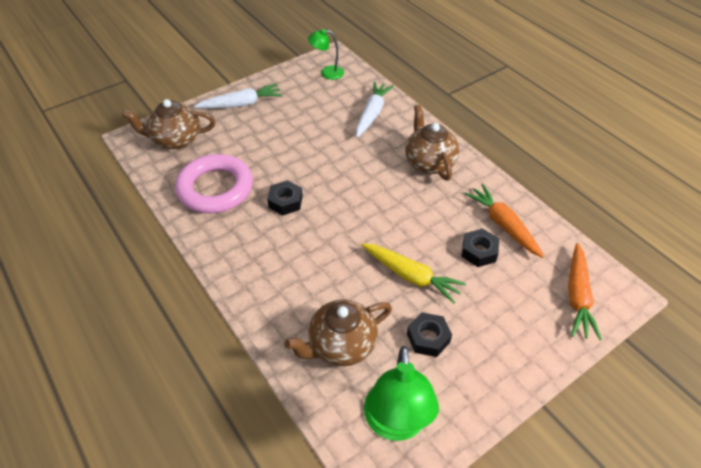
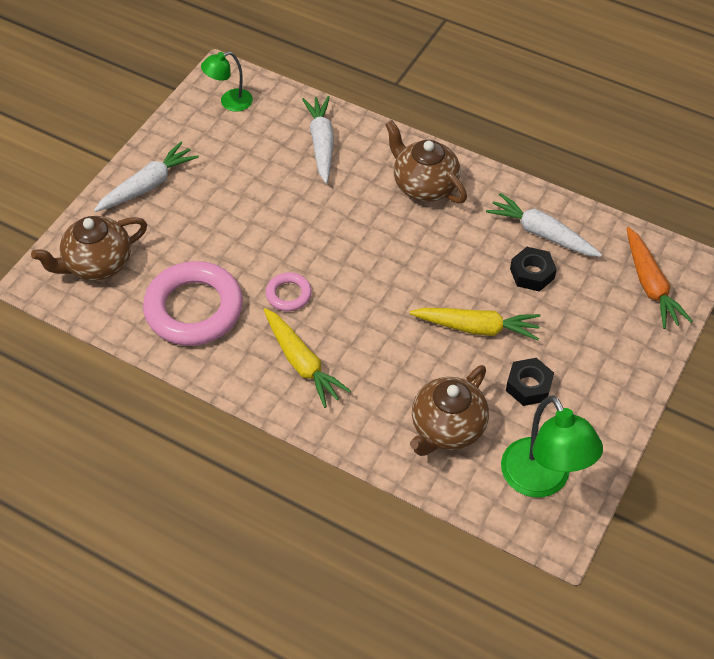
camera: 25 degrees left, 5 degrees up
(263, 252) = (302, 363): none -> yellow carrot
(285, 202) = (288, 294): black nut -> pink ring
(503, 225) = (542, 233): orange carrot -> white carrot

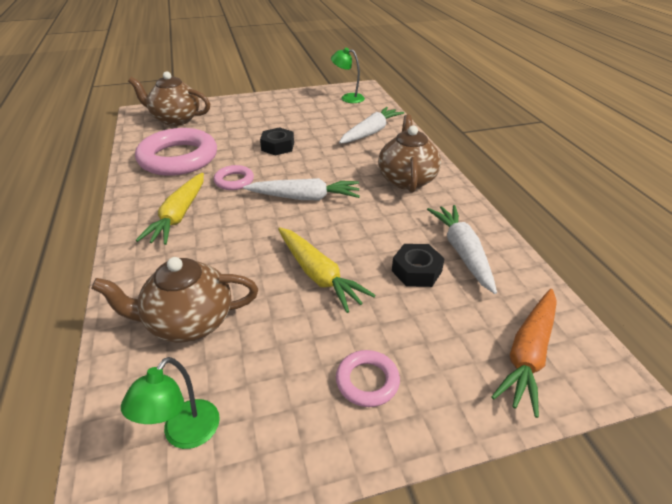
camera: 45 degrees right, 15 degrees down
(148, 185) = (252, 106): white carrot -> white carrot (305, 198)
(528, 386) = (295, 345): black nut -> black nut (277, 146)
(542, 480) = (184, 434): green lamp -> green lamp, size x0.58
(591, 373) = (367, 381): none -> pink ring

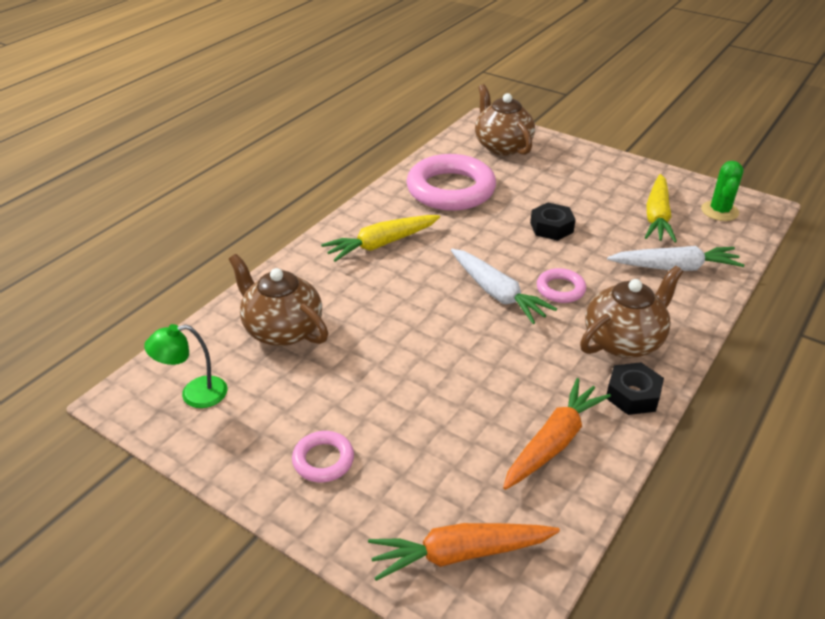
camera: 50 degrees right, 0 degrees up
(234, 181) = (463, 239): pink ring -> pink ring (560, 289)
(318, 275) = (406, 364): yellow carrot -> yellow carrot (657, 216)
(347, 98) = (719, 211): green lamp -> green cactus
(416, 271) = (485, 423): black nut -> black nut (632, 395)
(462, 252) = (553, 442): white carrot -> orange carrot

